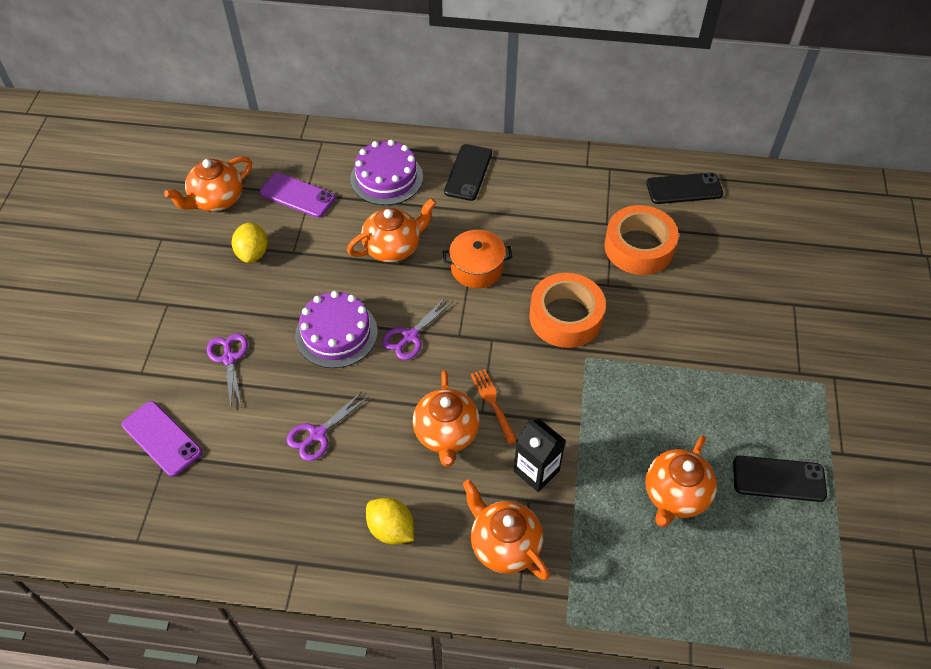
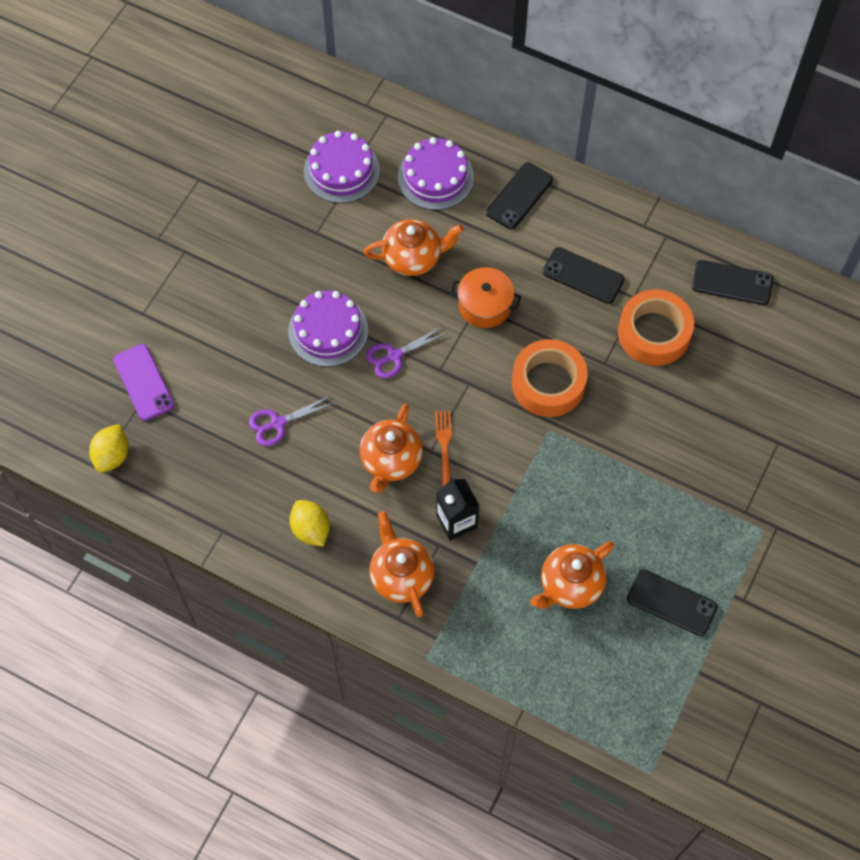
camera: 20 degrees right, 10 degrees up
(216, 200) = (262, 152): orange teapot -> none
(229, 358) = (223, 325): purple scissors -> none
(253, 253) = (279, 222): yellow lemon -> yellow lemon (112, 455)
(297, 195) = (341, 170): purple phone -> purple cake
(554, 219) = (583, 276): none -> black phone

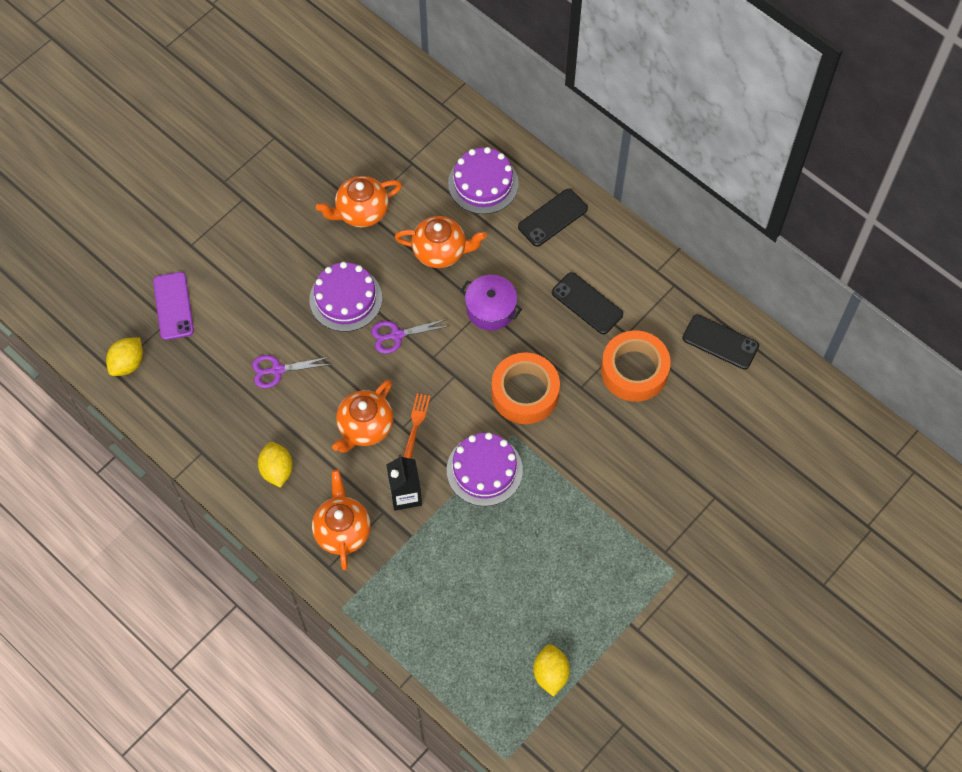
camera: 15 degrees right, 0 degrees up
(341, 170) = (401, 158): purple cake -> purple cake (484, 470)
(485, 305) = (490, 309): orange pot -> purple pot
(570, 585) = (487, 576): orange teapot -> orange teapot (361, 212)
(669, 670) = (550, 674): none -> yellow lemon
(671, 602) = (572, 615): black phone -> none

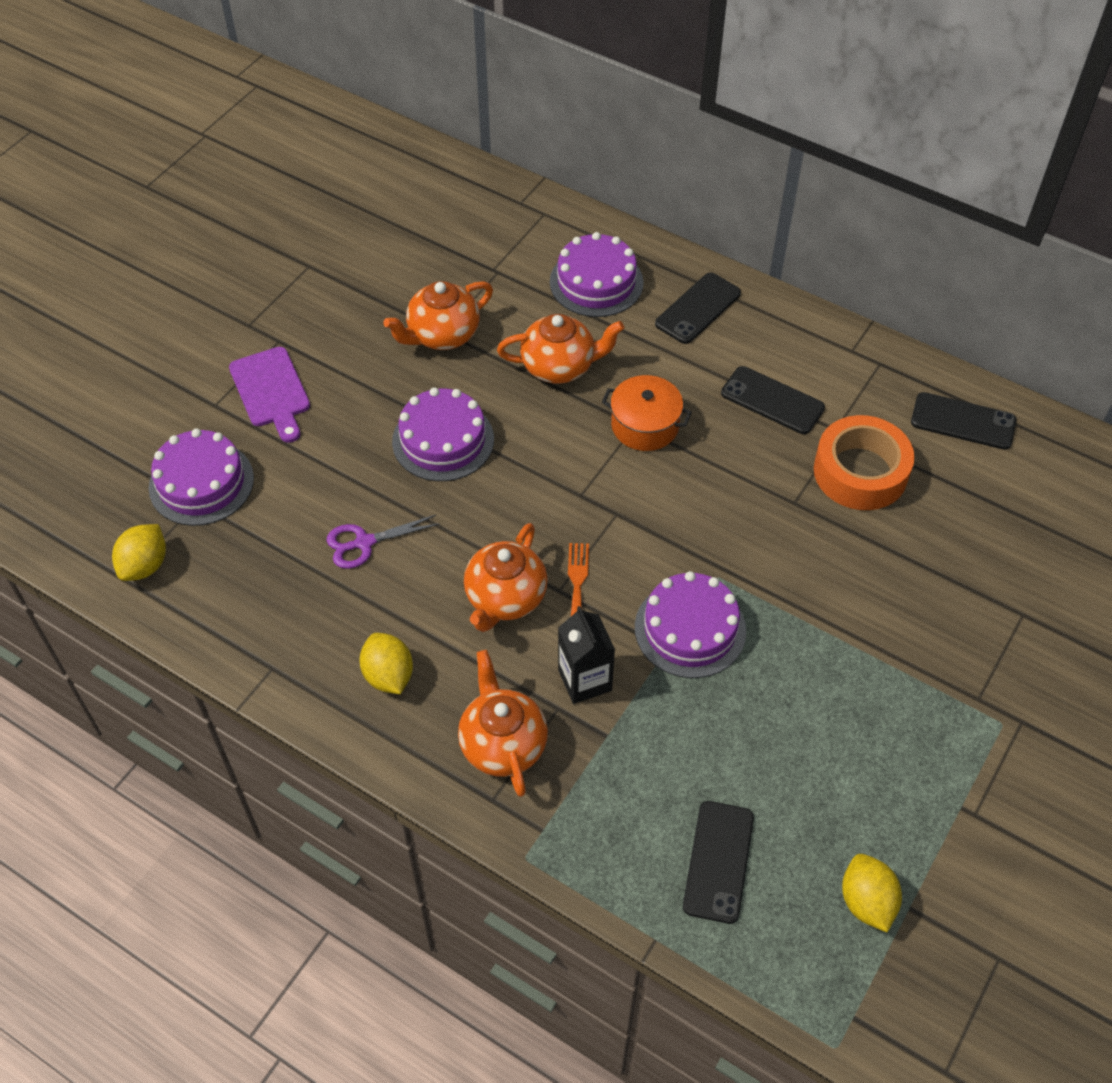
camera: 10 degrees left, 10 degrees down
(173, 306) = (201, 483): purple phone -> purple cake
(232, 240) = (271, 391): none -> purple cutting board
(396, 335) = (523, 475): purple scissors -> none
(463, 632) = (718, 861): none -> black phone
(490, 309) = (645, 425): purple pot -> orange pot
(525, 393) = (719, 521): orange tape -> none

